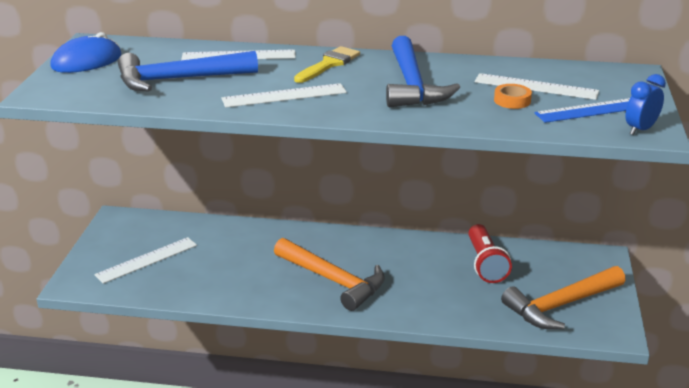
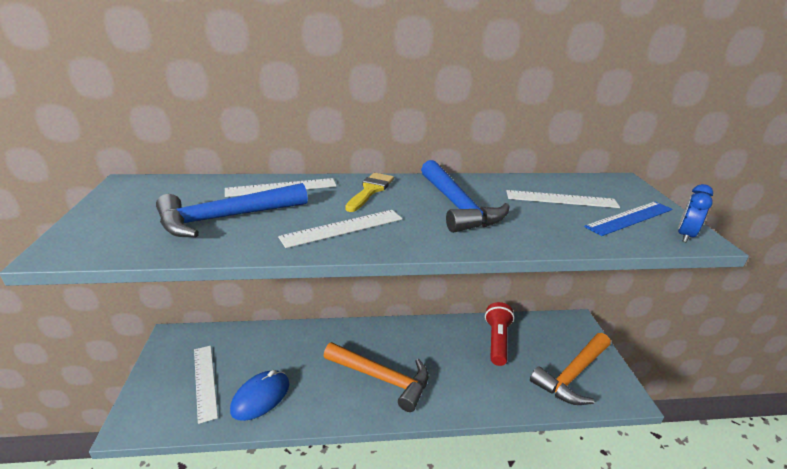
camera: 15 degrees left, 0 degrees up
(86, 61) = (121, 204): blue mouse -> blue mouse (260, 397)
(147, 260) = (205, 381): white ruler -> white ruler turned 60 degrees counterclockwise
(485, 264) = (497, 341): red flashlight -> red flashlight turned 150 degrees counterclockwise
(512, 100) = (554, 215): orange tape -> none

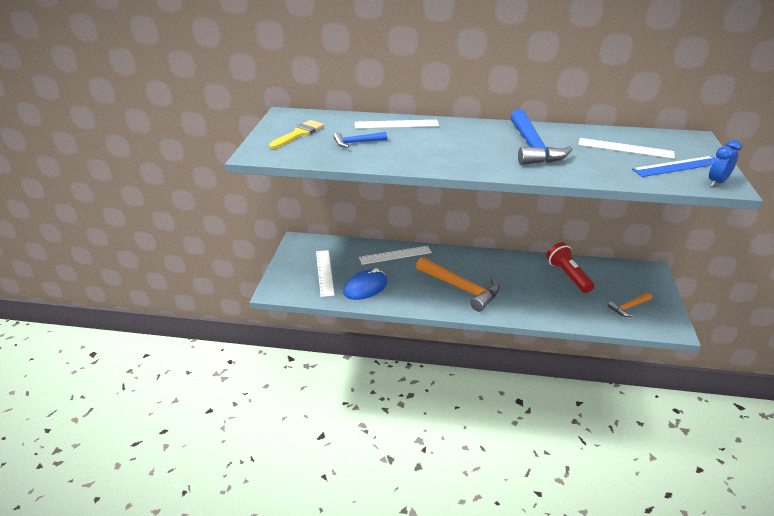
camera: 15 degrees right, 5 degrees up
(226, 218) = (357, 143): blue hammer -> blue hammer, size x0.51
(343, 228) = (439, 155): white ruler -> white ruler (395, 255)
(370, 190) = (465, 131): yellow brush -> yellow brush (299, 134)
(497, 341) = (568, 275): red flashlight -> red flashlight turned 45 degrees counterclockwise
(573, 375) = (629, 307): orange hammer -> orange hammer, size x0.51

